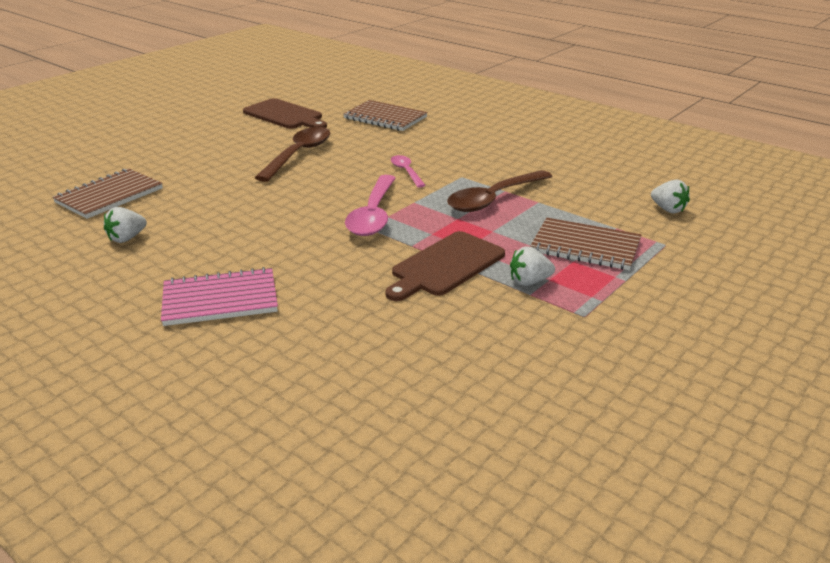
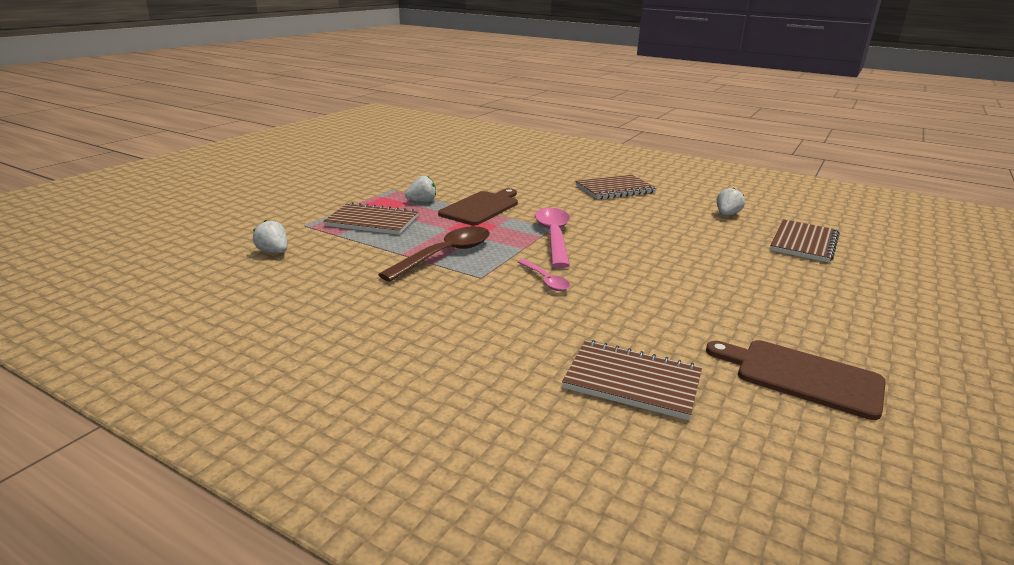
camera: 170 degrees right, 5 degrees down
(220, 300) = (615, 189): pink notebook -> brown notebook
(298, 155) = (689, 297): brown spoon -> none

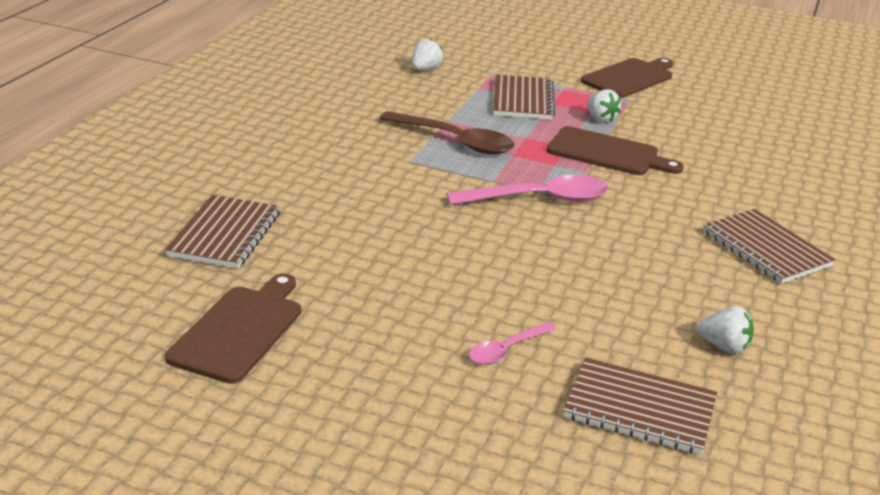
camera: 80 degrees right, 5 degrees up
(351, 183) = (629, 78): none -> brown cutting board
(545, 280) = (415, 194): pink spoon -> pink spoon (506, 350)

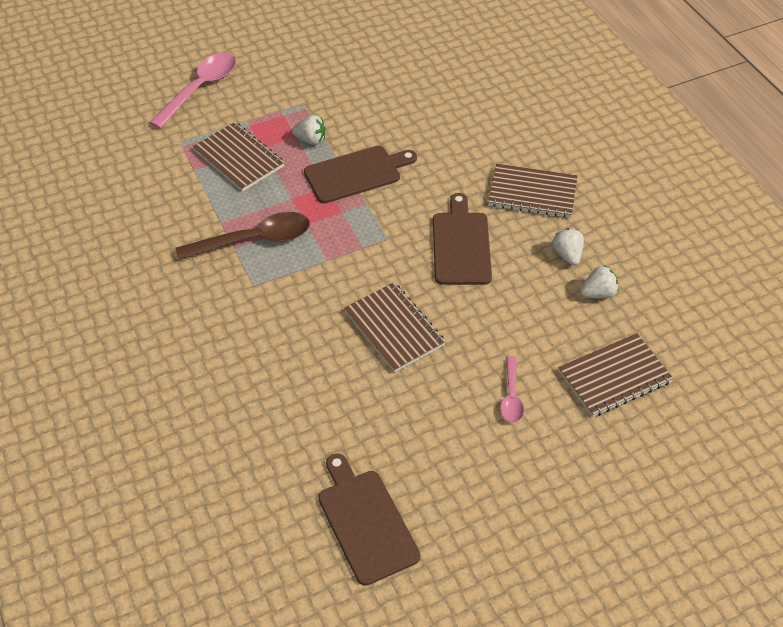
camera: 45 degrees left, 20 degrees up
(225, 234) = (240, 458): brown notebook -> brown notebook (394, 328)
(425, 69) = (128, 176): white strawberry -> white strawberry (567, 255)
(538, 199) = (373, 254): pink spoon -> pink spoon (200, 89)
(629, 78) = (274, 78): brown cutting board -> brown cutting board (461, 245)

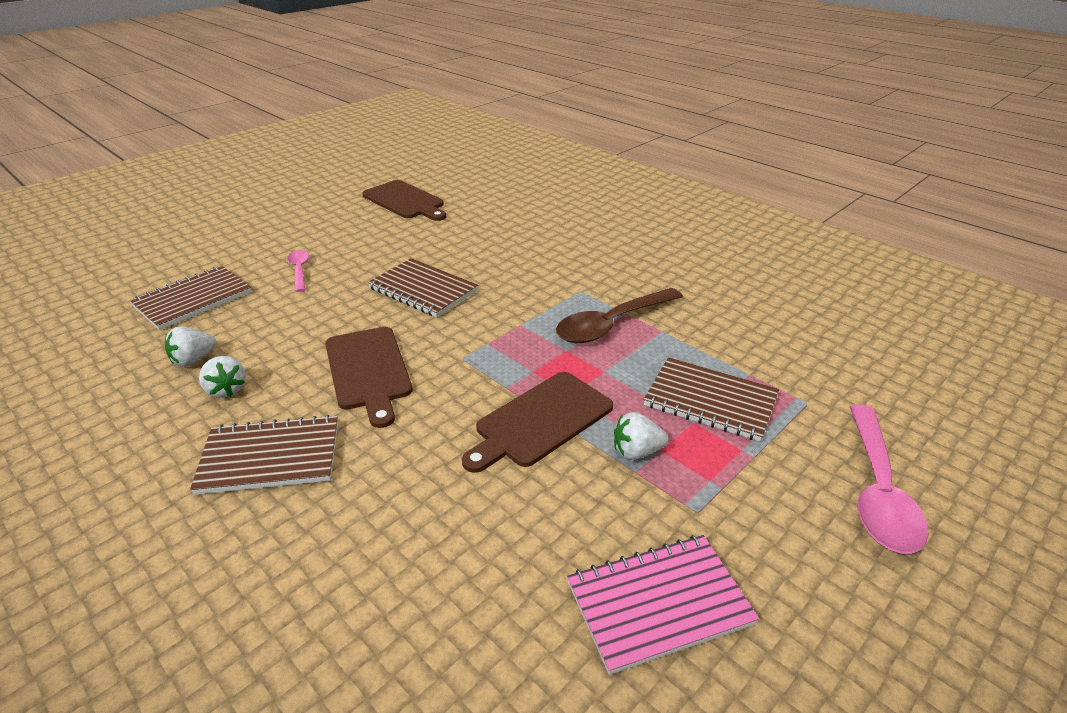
camera: 160 degrees right, 15 degrees down
(351, 75) = (659, 603): none -> pink notebook

